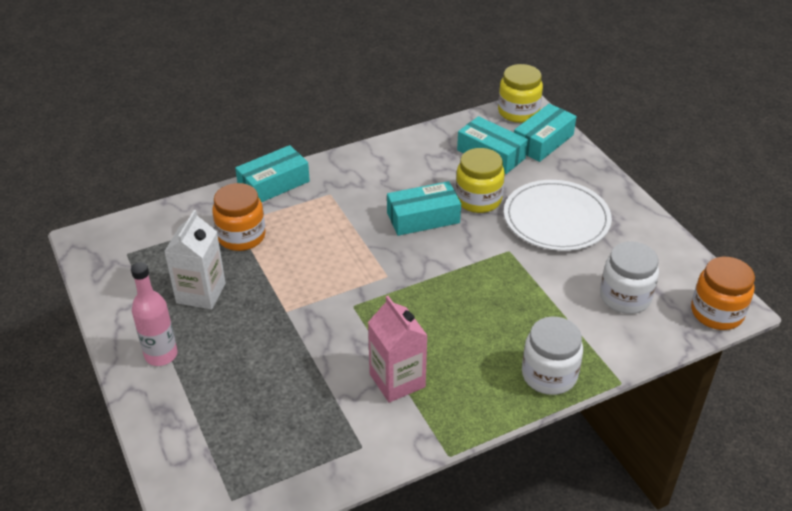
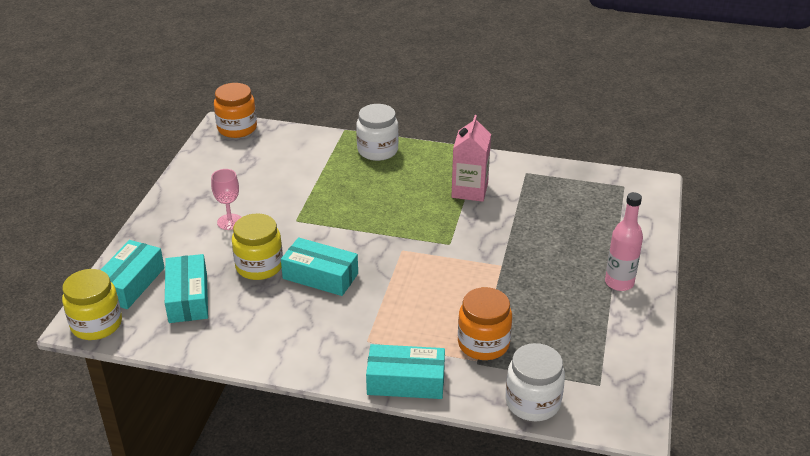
camera: 140 degrees left, 5 degrees down
(201, 293) = (556, 312): white carton -> none
(543, 141) = (130, 283): turquoise box -> turquoise box turned 60 degrees counterclockwise
(556, 219) = (230, 222): white plate -> pink goblet
(625, 297) = (271, 160): white jar -> white jar (532, 402)

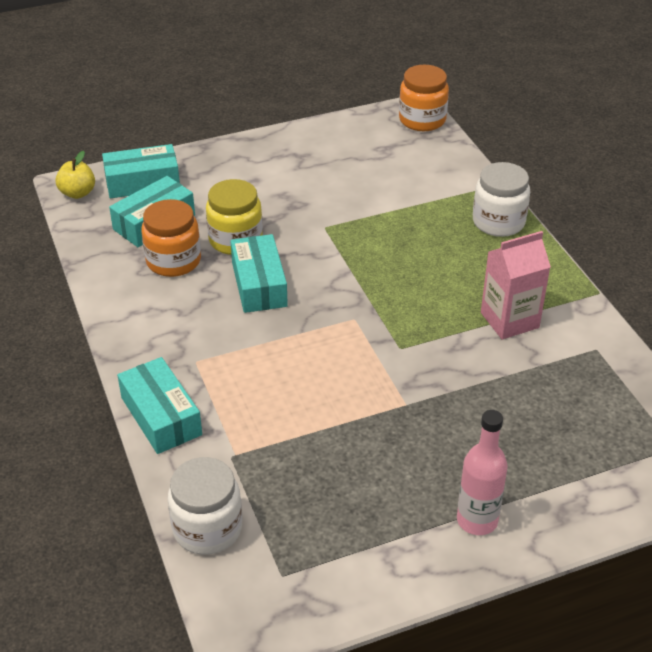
camera: 55 degrees right, 5 degrees up
(96, 324) = (78, 193): yellow jar -> yellow apple
(230, 222) = (279, 190): pink goblet -> none
(483, 344) = (265, 448): orange jar -> orange jar (173, 261)

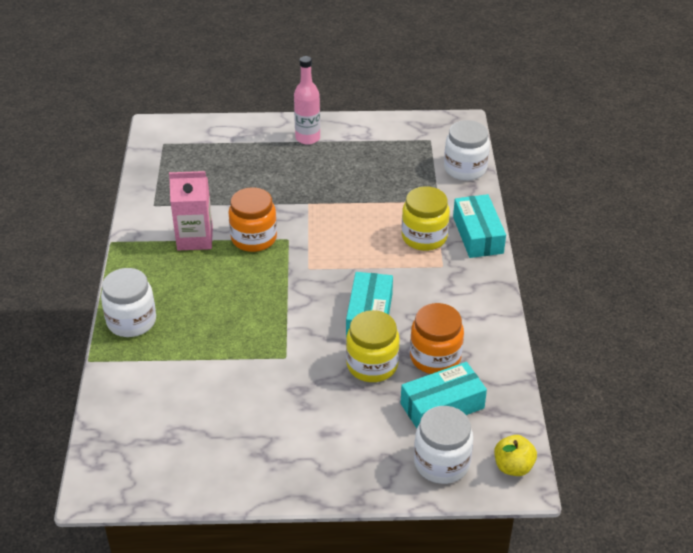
camera: 160 degrees left, 0 degrees up
(142, 182) = (441, 463): turquoise box -> white jar
(231, 394) = (424, 237): none -> yellow jar
(422, 120) = (100, 470): orange jar -> orange jar (254, 238)

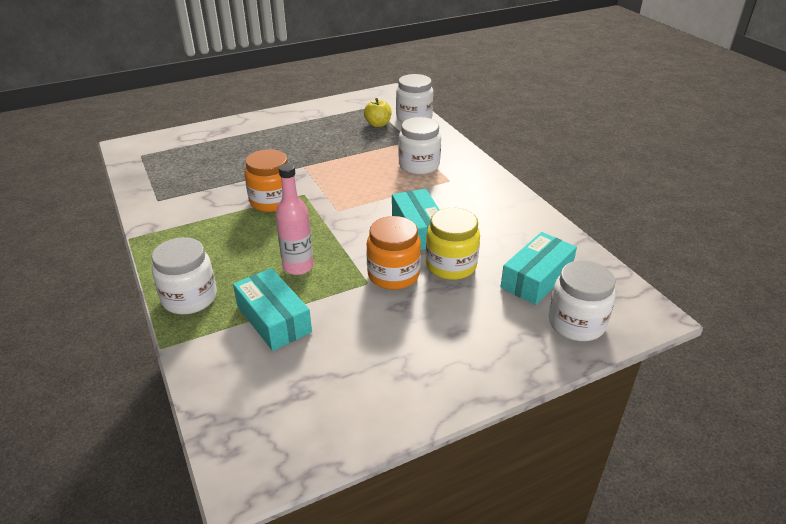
camera: 25 degrees left, 5 degrees down
(195, 238) = (215, 215): pink carton -> none
(307, 138) = (272, 125): pink bottle -> pink bottle (298, 266)
(424, 237) = (419, 165): yellow jar -> white jar
(435, 357) = (499, 244): orange jar -> orange jar (393, 275)
(477, 235) = (459, 154): turquoise box -> turquoise box (273, 319)
(513, 467) = (636, 305): yellow apple -> yellow apple (378, 124)

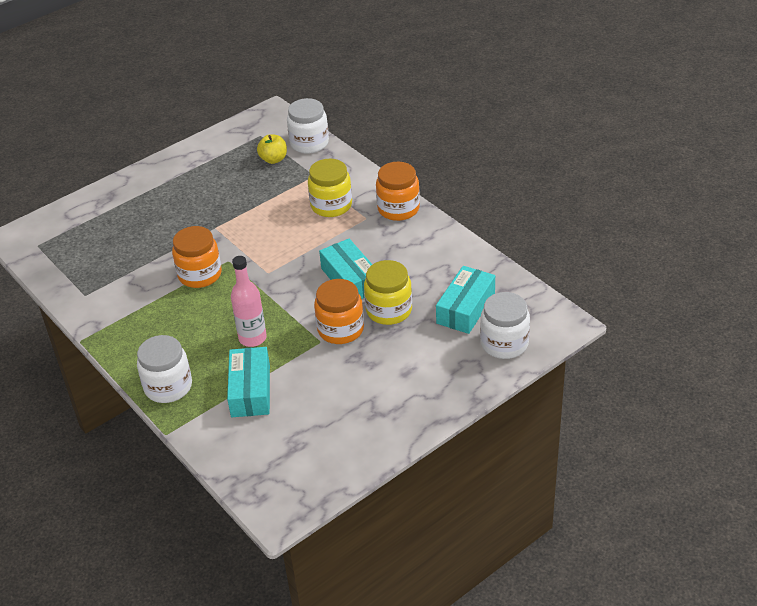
camera: 10 degrees left, 5 degrees up
(273, 319) = (250, 390): turquoise box -> turquoise box turned 45 degrees clockwise
(419, 165) = (331, 205): white jar -> yellow jar
(483, 177) = (398, 209): none -> orange jar

